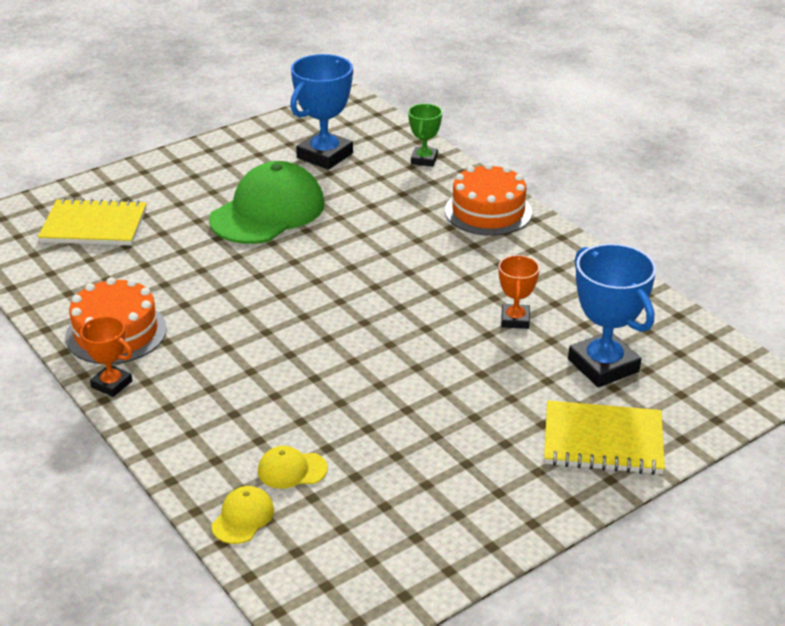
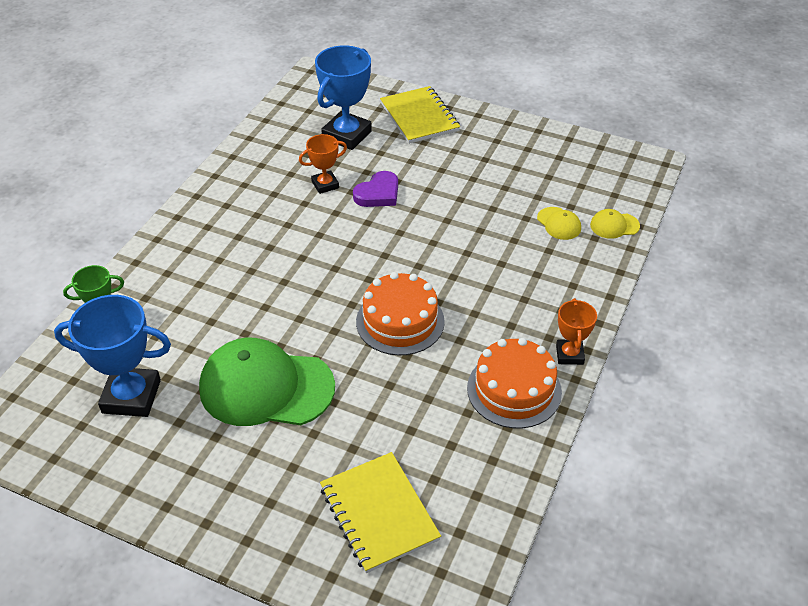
camera: 120 degrees left, 10 degrees up
(468, 351) = (378, 193): none -> purple heart
(488, 211) = (179, 246): orange cake -> orange cake (400, 321)

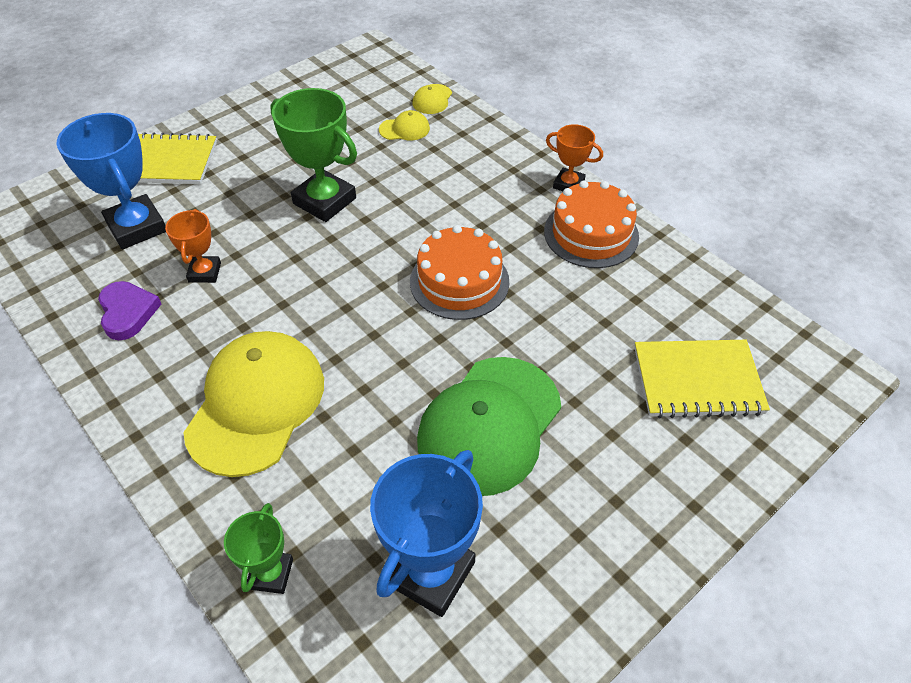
camera: 65 degrees left, 5 degrees up
(225, 259) = (256, 404): none -> yellow cap
(378, 193) = (258, 234): purple heart -> purple heart (128, 312)
(437, 212) = (324, 201): none -> green trophy

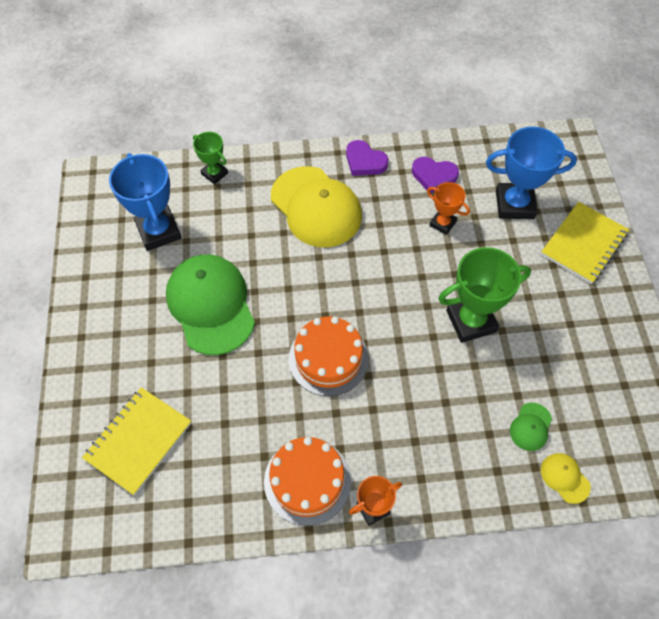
camera: 125 degrees right, 10 degrees up
(138, 394) = (364, 161): none -> purple heart
(404, 129) = (530, 427): yellow cap -> green cap

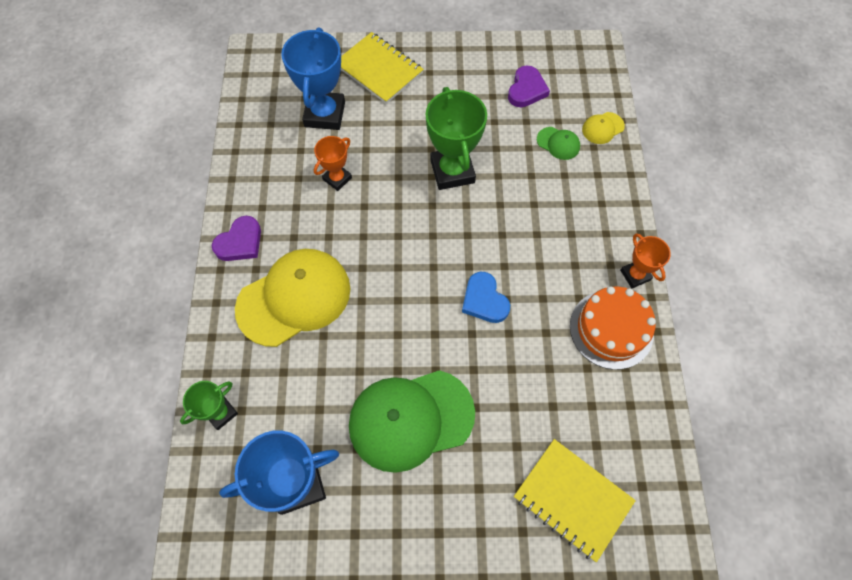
camera: 85 degrees left, 5 degrees up
(328, 358) = (484, 300): orange cake -> blue heart
(433, 176) = (275, 178): purple heart -> purple heart (526, 90)

